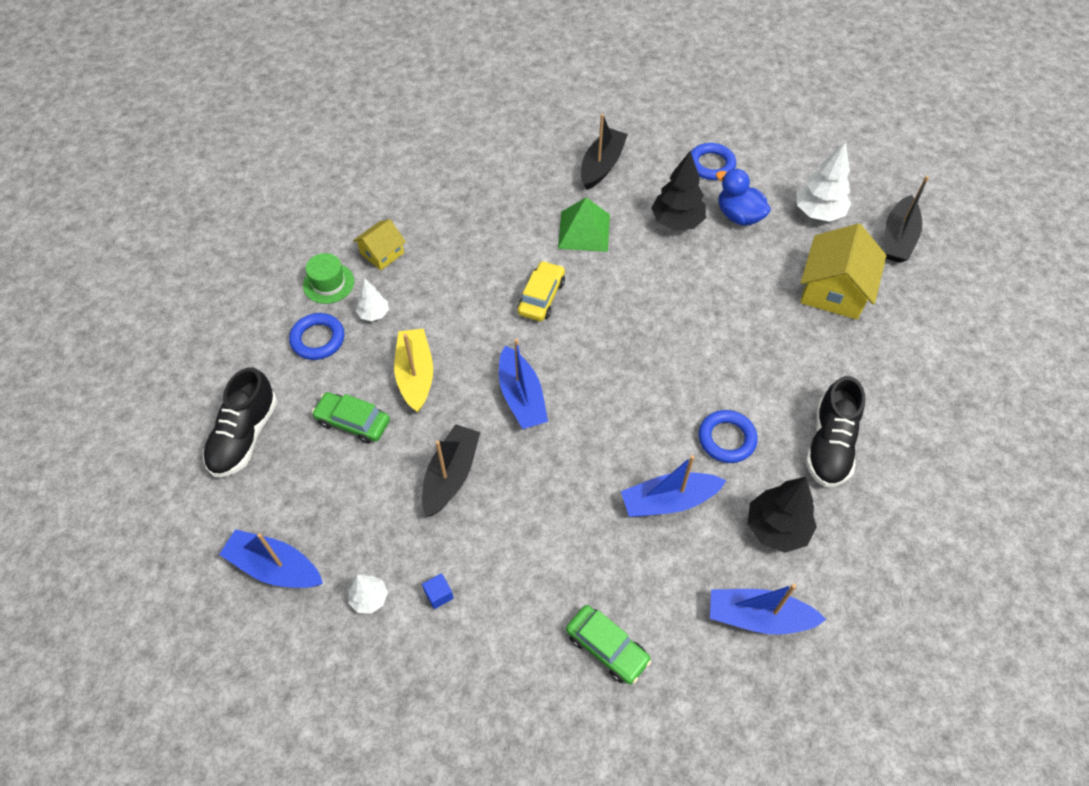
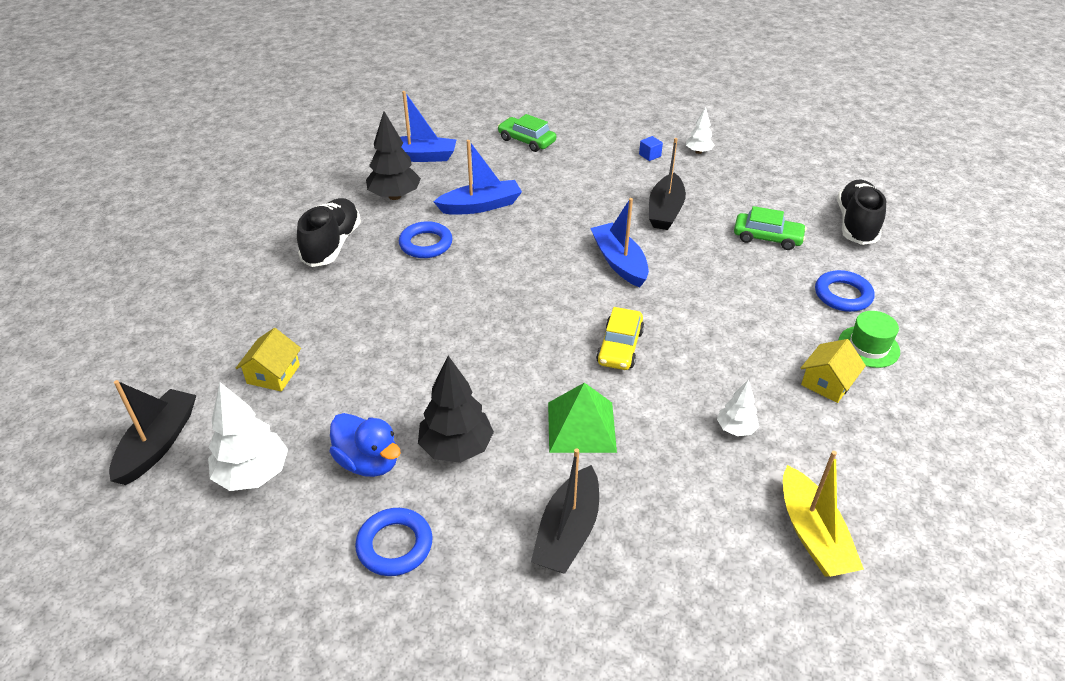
camera: 175 degrees right, 15 degrees down
(275, 567) = (775, 161): blue boat -> none
(374, 314) = (799, 320): white tree -> white tree (735, 429)
(415, 375) = (728, 272): yellow boat -> yellow boat (812, 534)
(834, 290) = (273, 374): yellow house -> yellow house, size x0.57

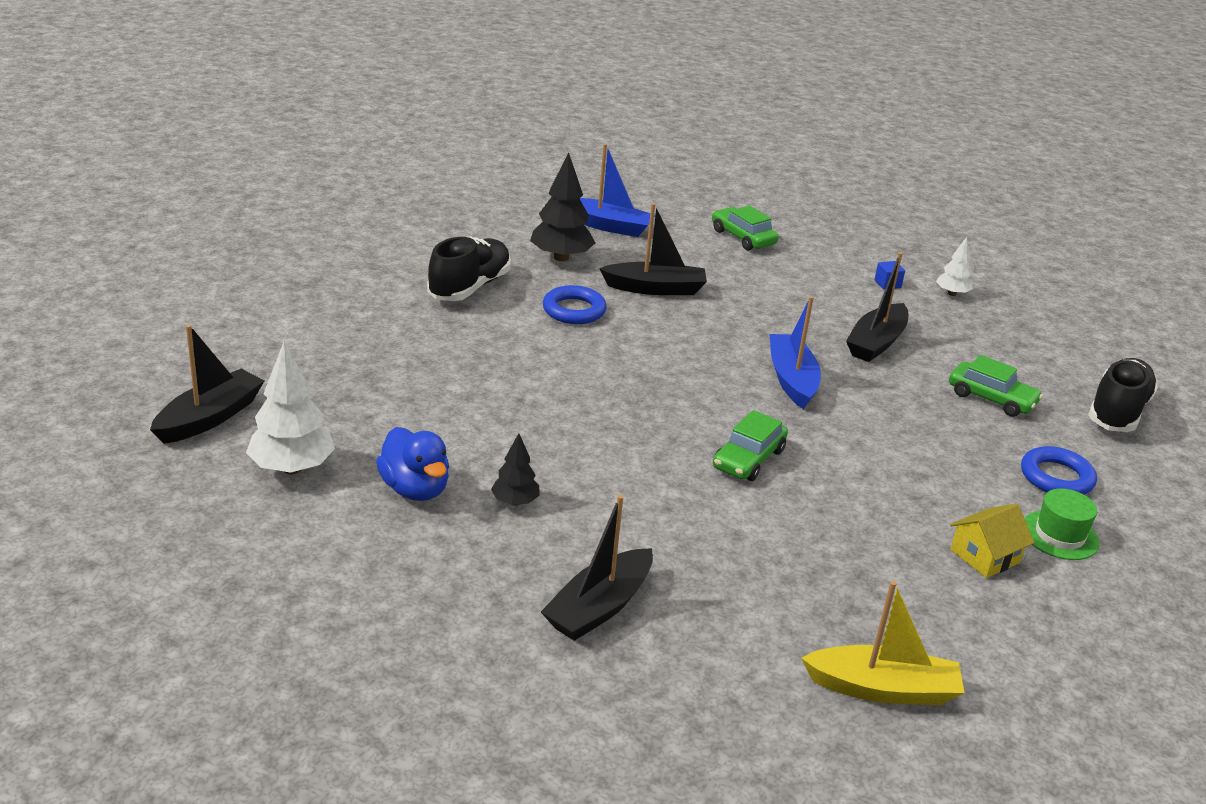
camera: 15 degrees right, 10 degrees down
(273, 374) = (352, 388): yellow house -> none
(395, 545) = (407, 567): blue ring -> none
(456, 448) = (515, 502): black tree -> black tree, size x0.56
(480, 206) = (655, 288): blue boat -> black boat
(581, 427) = (664, 520): green pyramid -> none
(619, 347) = (748, 459): yellow car -> green car
(735, 429) = (845, 569): white tree -> none
(812, 534) = (882, 689): yellow boat -> yellow boat turned 90 degrees counterclockwise

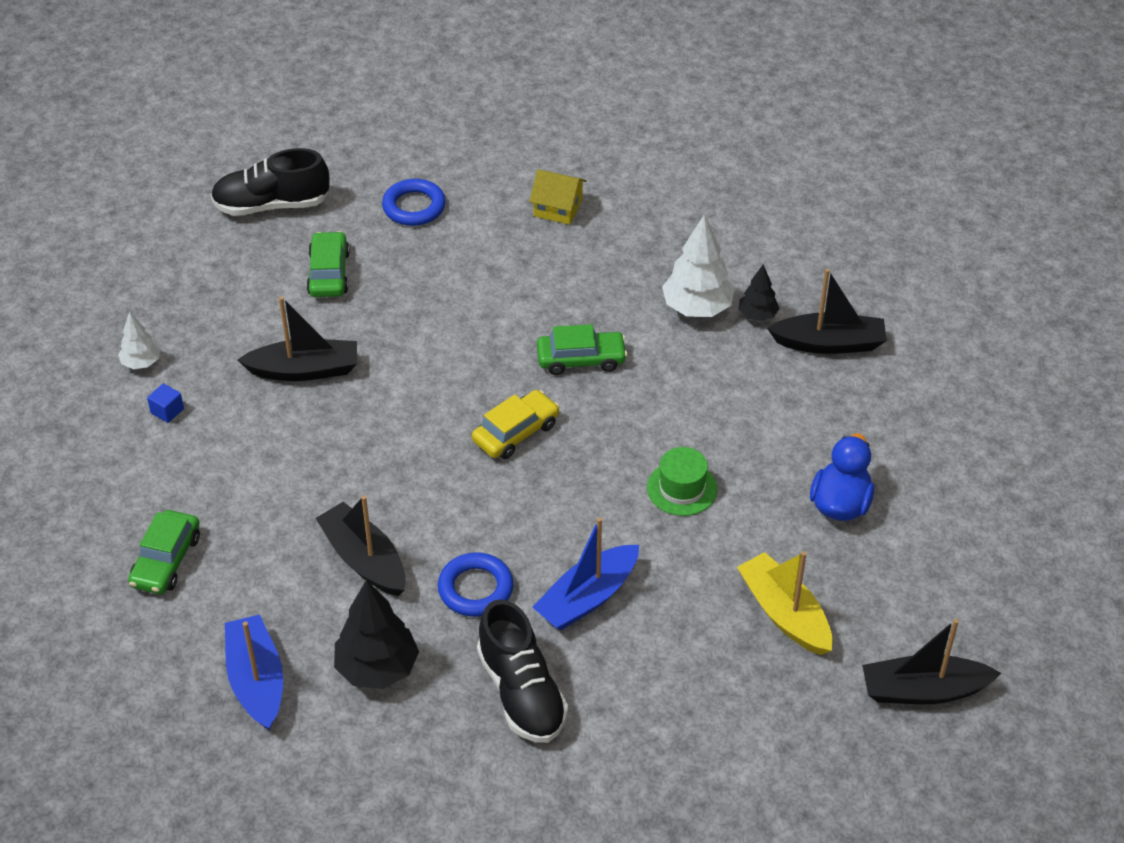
camera: 125 degrees left, 15 degrees up
(292, 468) = (908, 588): white tree -> white tree (697, 308)
(469, 287) = (521, 692): black shoe -> black shoe turned 105 degrees counterclockwise
(515, 502) = (785, 444): black tree -> black tree (757, 315)
(700, 390) = (516, 432): none -> yellow car
(791, 379) = (432, 390): blue boat -> blue boat (587, 598)
(882, 689) = (742, 203): yellow boat -> yellow boat (784, 614)
(1059, 535) = (490, 185): green hat -> green hat (682, 488)

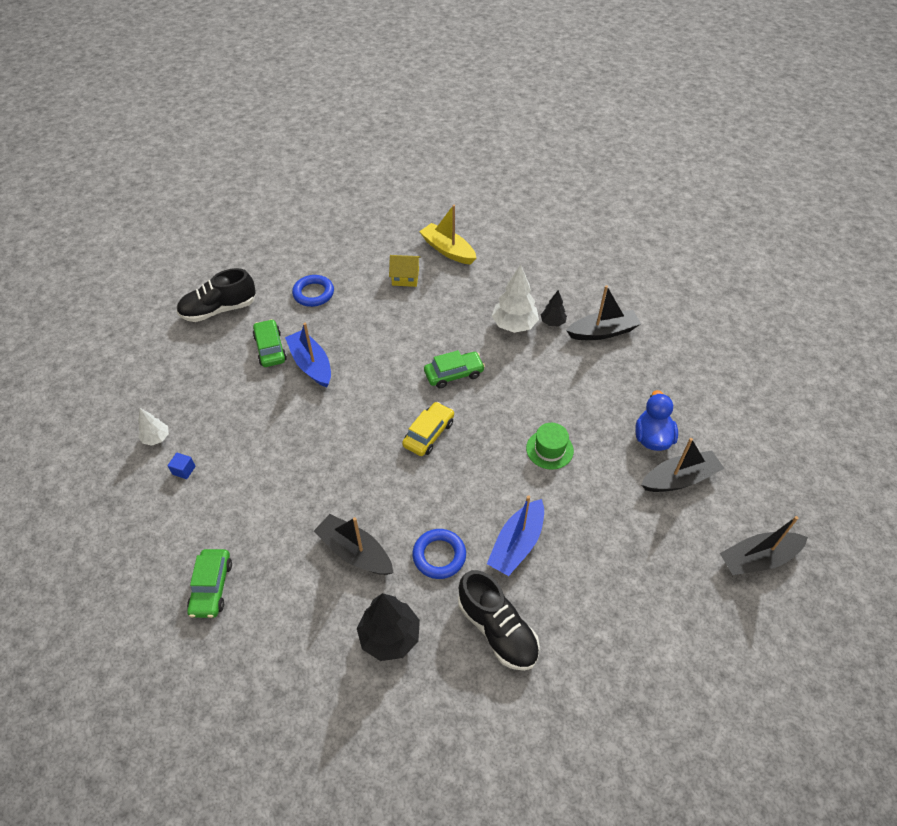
camera: 15 degrees left, 5 degrees up
(256, 681) = (304, 669): blue boat -> blue boat (311, 364)
(304, 370) = (273, 419): black boat -> black boat (679, 479)
(784, 614) = (648, 524): yellow boat -> yellow boat (448, 250)

